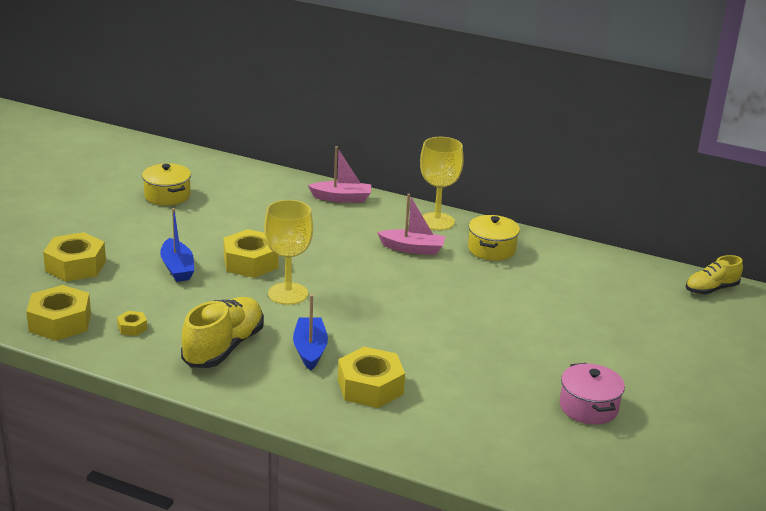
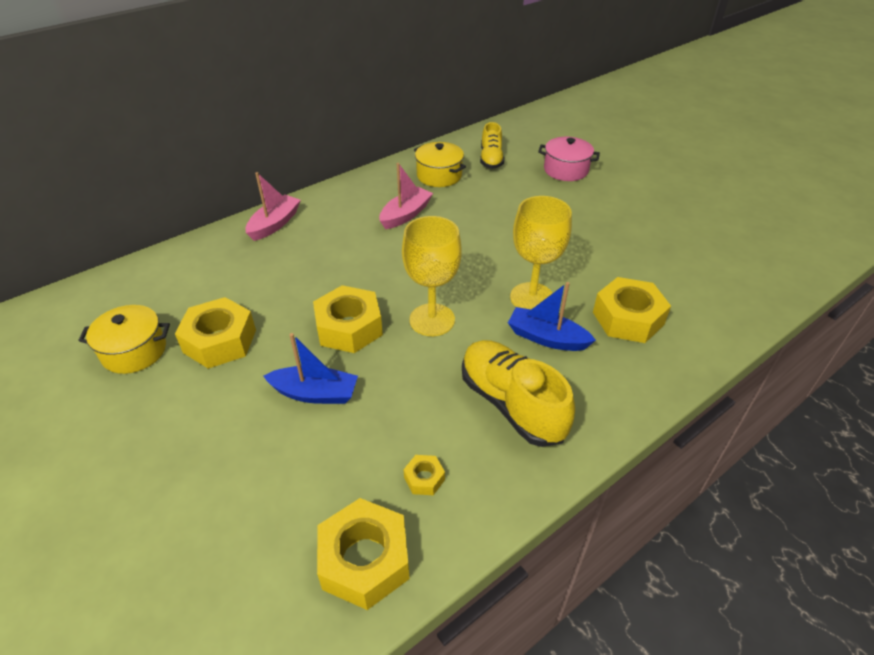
camera: 60 degrees left, 15 degrees up
(75, 266) = (229, 500): yellow nut -> yellow nut (220, 341)
(436, 221) = (369, 186): yellow goblet -> yellow goblet (532, 298)
(588, 407) = (695, 213): pink pot -> pink pot (565, 170)
(711, 289) = (561, 110): yellow shoe -> yellow shoe (491, 159)

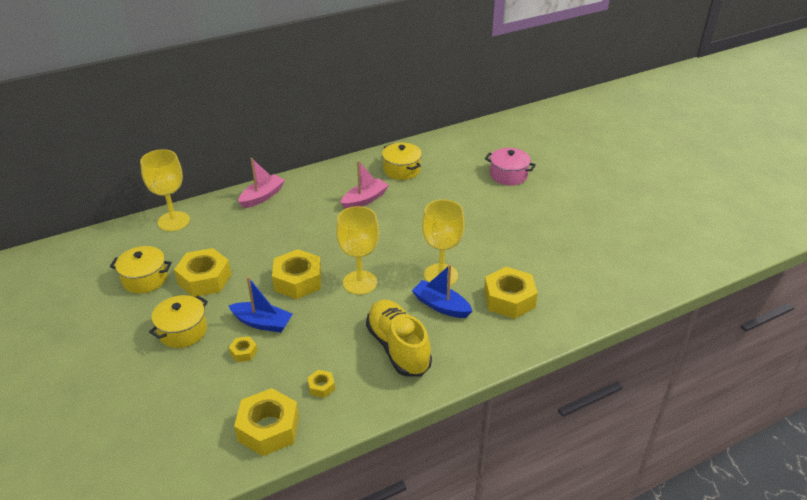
camera: 10 degrees right, 5 degrees down
(162, 267) = (173, 221): none -> yellow goblet
(202, 421) = (182, 331): none -> yellow pot
(299, 441) = (243, 352): none -> yellow nut
(491, 159) = (449, 160): yellow shoe -> none

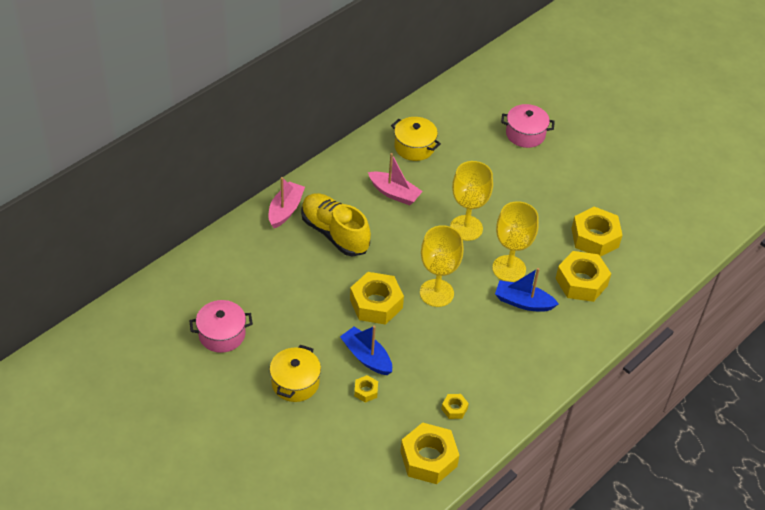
camera: 20 degrees left, 10 degrees up
(145, 279) = (222, 334): yellow pot -> pink pot
(173, 221) = (209, 260): yellow goblet -> yellow goblet (466, 228)
(204, 279) = (283, 321): yellow nut -> yellow nut (595, 237)
(262, 323) = (366, 357): blue boat -> blue boat turned 135 degrees counterclockwise
(365, 200) = (394, 193): pink boat -> pink boat turned 90 degrees clockwise
(398, 348) = (504, 354): yellow shoe -> yellow shoe (334, 233)

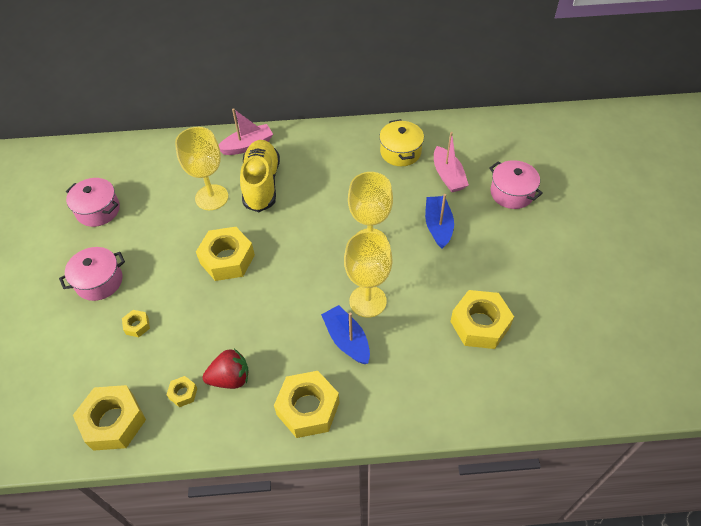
camera: 45 degrees right, 5 degrees up
(295, 382) = (99, 281): yellow pot -> pink pot
(366, 357) = (170, 297): blue boat -> blue boat (438, 226)
(394, 193) = (343, 179): pink boat -> pink boat (448, 176)
(436, 293) = (283, 282): yellow goblet -> yellow goblet (211, 197)
(474, 378) = (230, 378): none -> red strawberry
(581, 282) = (421, 357): yellow nut -> yellow nut (308, 408)

